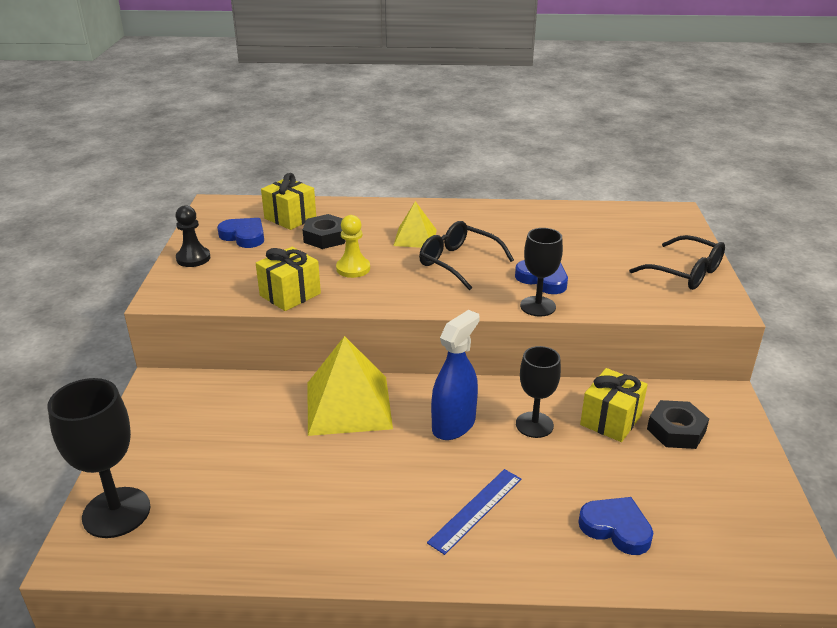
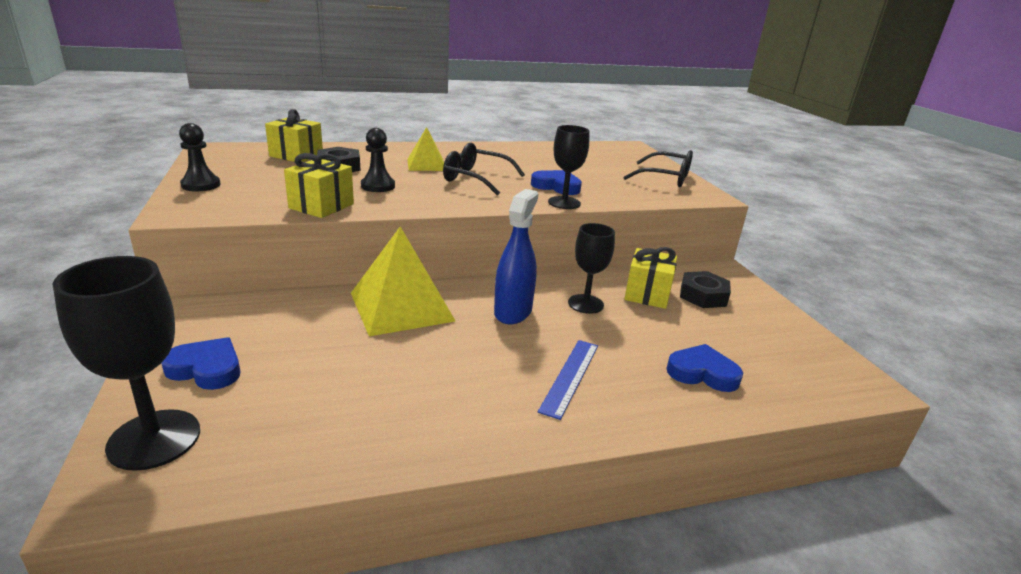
camera: 20 degrees left, 5 degrees down
(244, 236) = (252, 168): blue heart -> blue heart (206, 369)
(353, 268) = (378, 186): yellow pawn -> black pawn

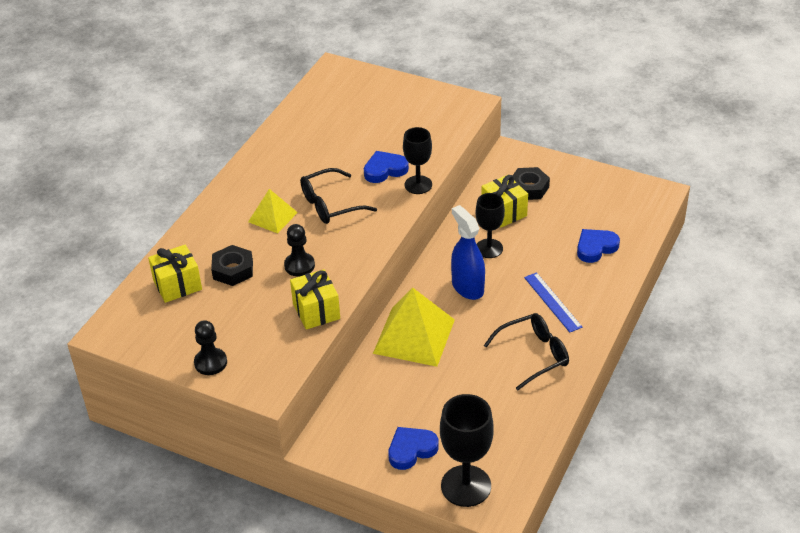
camera: 45 degrees left, 15 degrees up
(666, 178) = (421, 101): black glasses -> black glasses (534, 355)

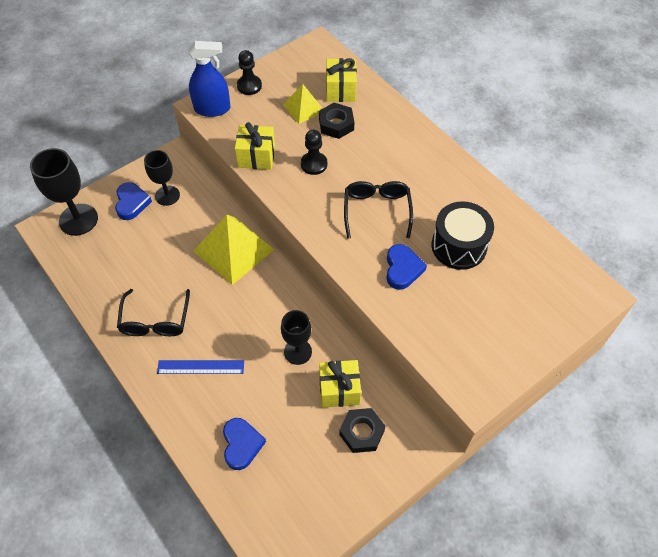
camera: 115 degrees right, 15 degrees up
(273, 217) = (385, 167): yellow pyramid -> yellow pyramid (303, 108)
(337, 147) = (459, 246): none -> black drum
(418, 185) = (365, 285): black goblet -> black goblet (167, 195)
(467, 287) = (261, 311): blue spray bottle -> blue spray bottle (212, 109)

